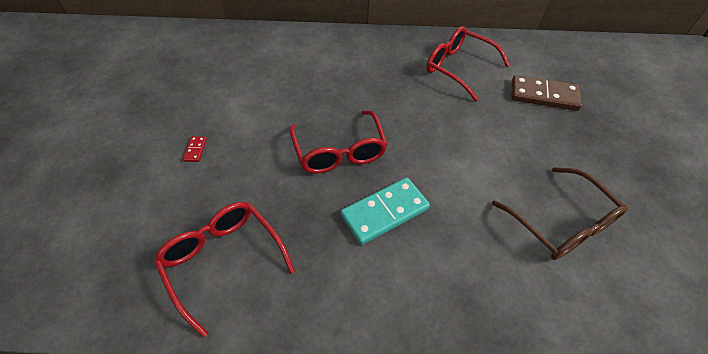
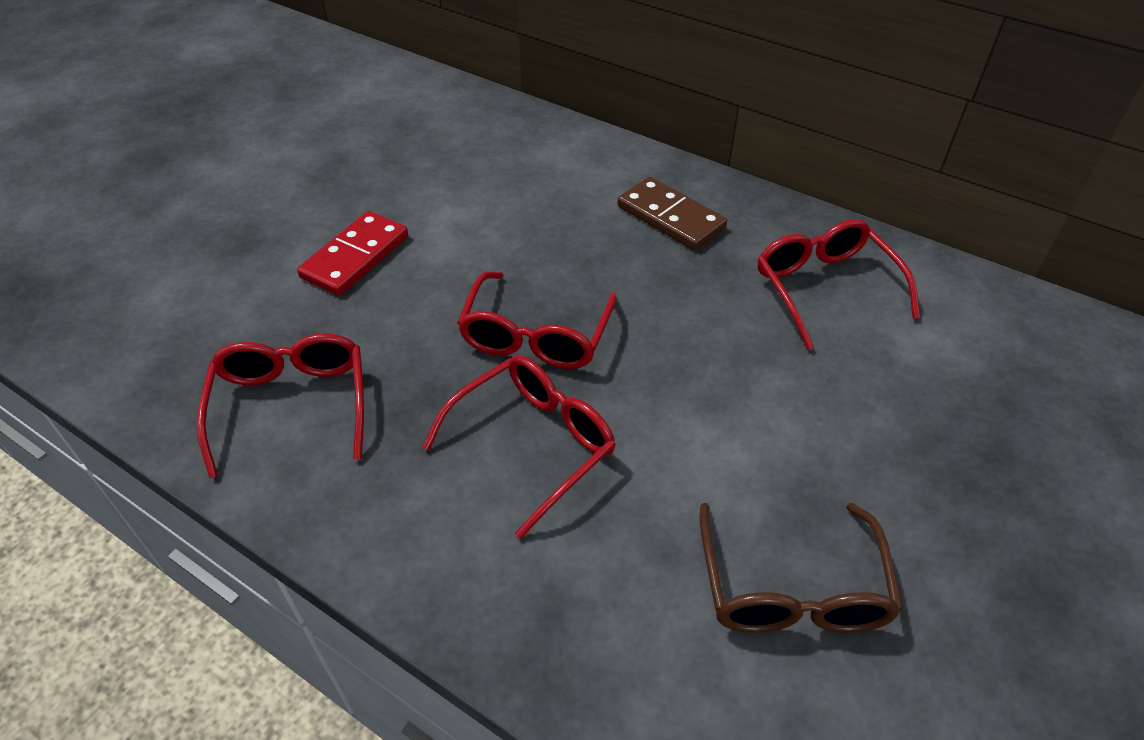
camera: 30 degrees right, 5 degrees down
(195, 150) = (355, 257): red domino -> red domino, size x2.33
(384, 212) = (533, 443): turquoise domino -> red glasses
(543, 95) = (943, 390): brown domino -> brown domino (670, 217)

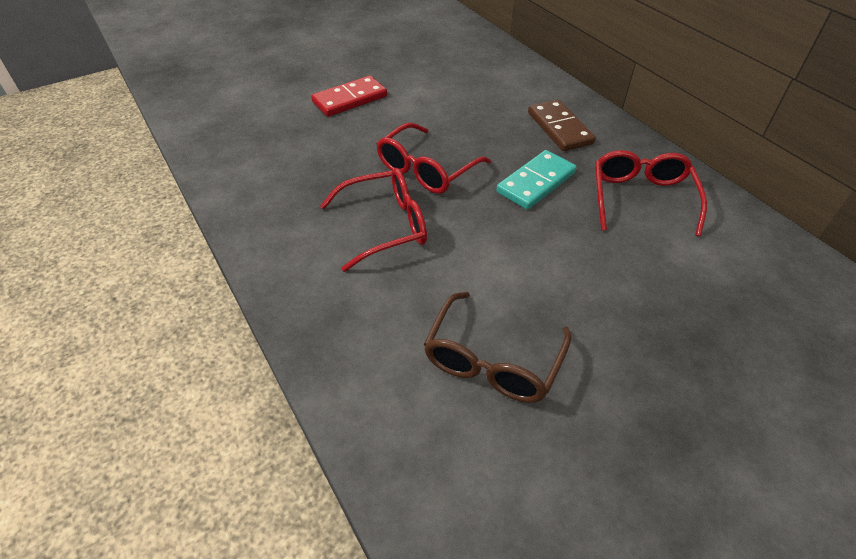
camera: 25 degrees right, 0 degrees up
(292, 405) = (266, 164): red glasses -> none
(689, 308) = (536, 182): none -> turquoise domino

